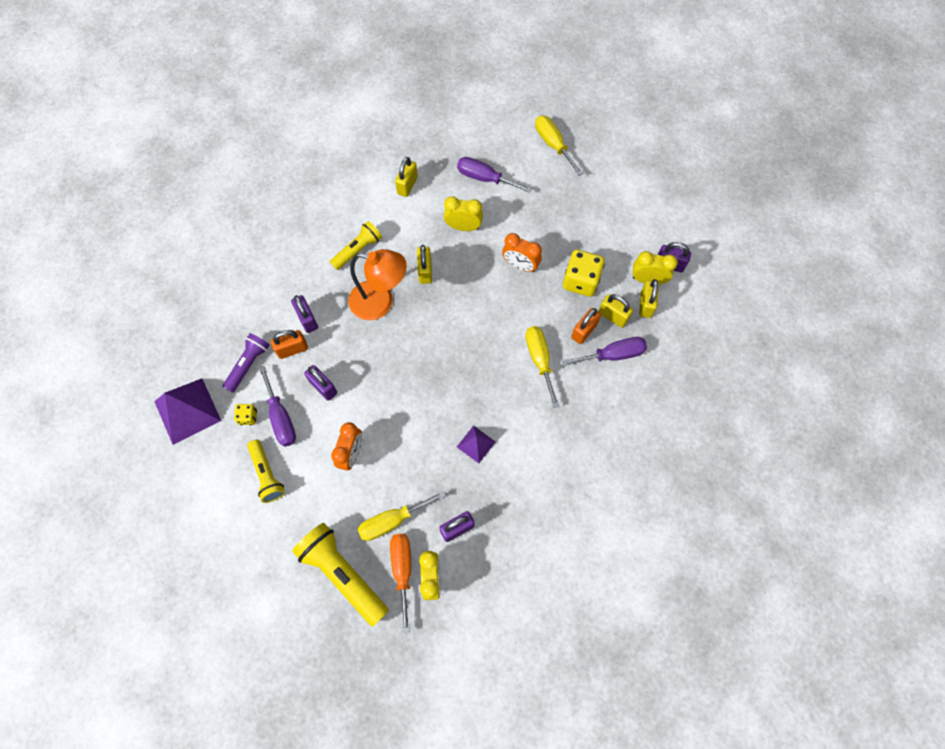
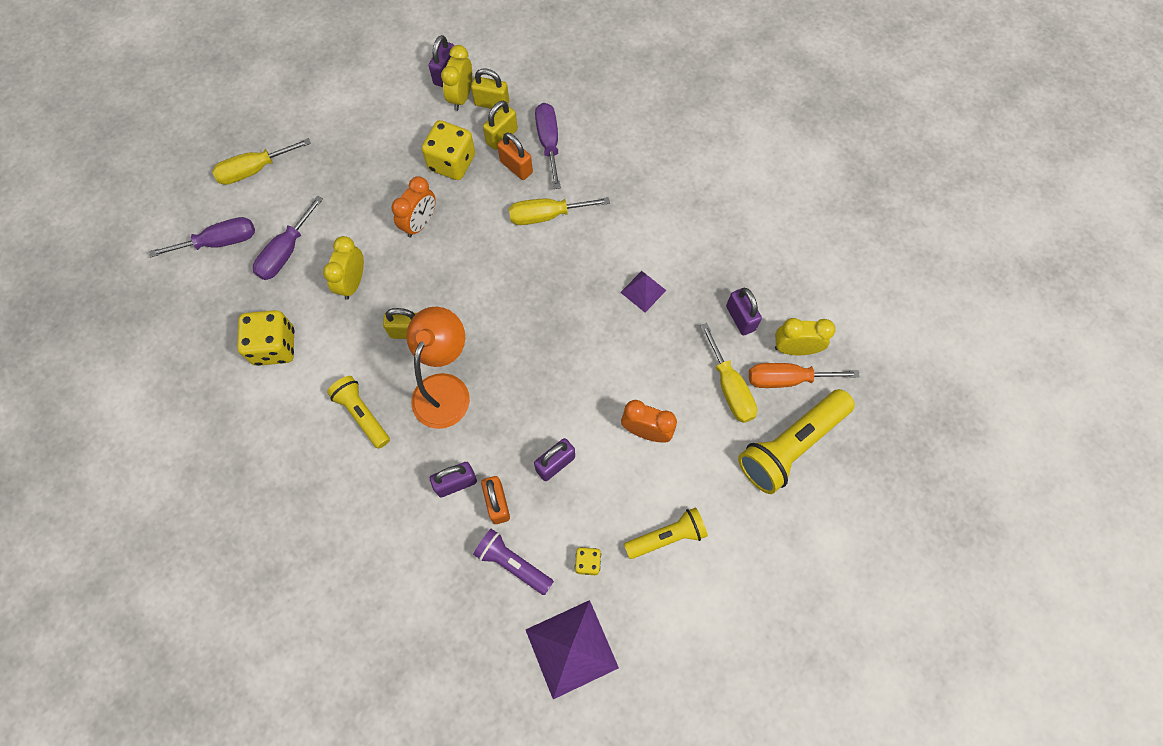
camera: 85 degrees left, 0 degrees up
(281, 417) = (592, 519): purple screwdriver -> purple screwdriver (220, 242)
(407, 185) = (274, 346): yellow padlock -> yellow dice

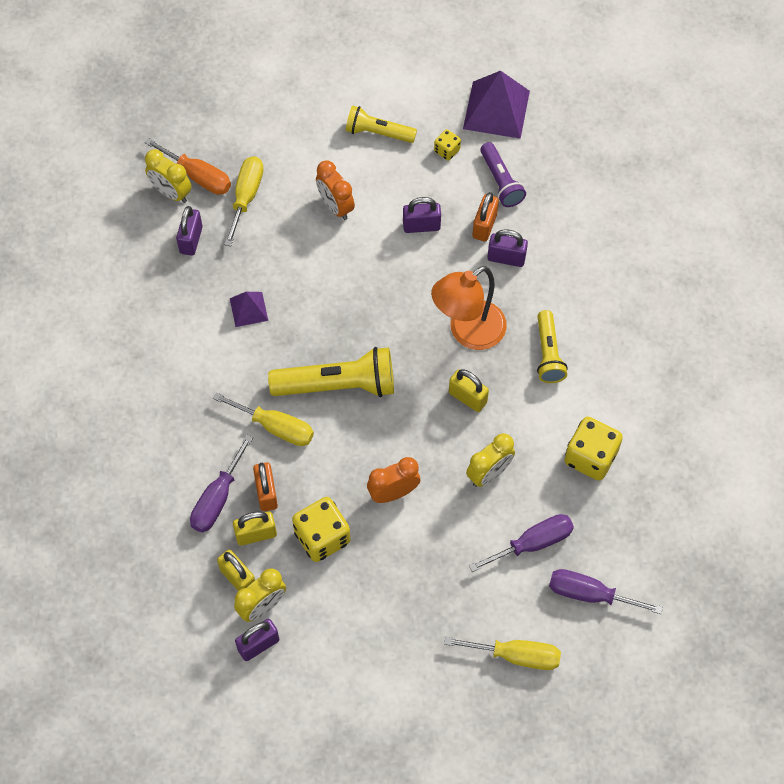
camera: 145 degrees left, 5 degrees down
(790, 445) = (238, 133): yellow flashlight -> yellow flashlight (338, 385)

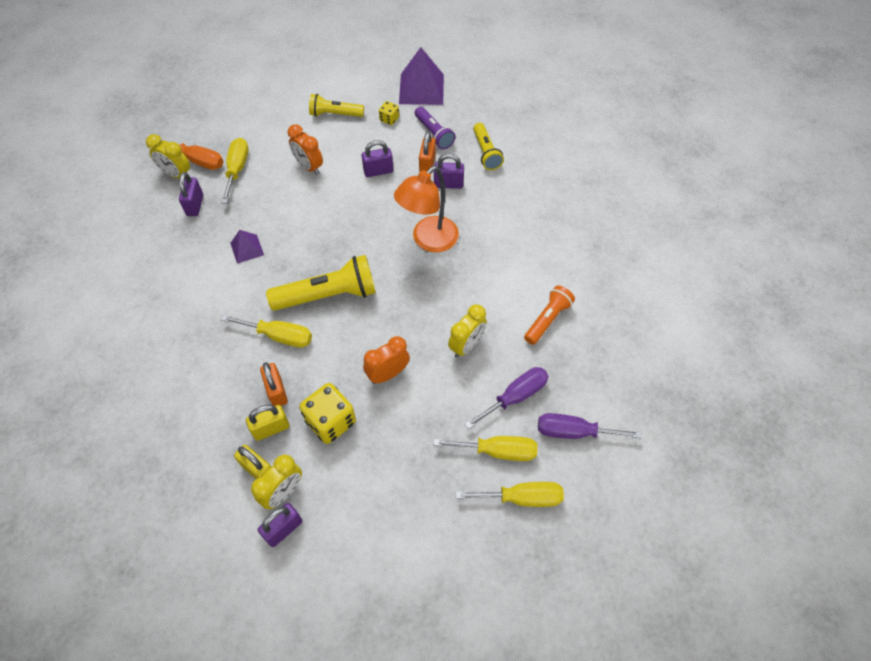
camera: 10 degrees left, 5 degrees down
(217, 498) = (233, 403): purple screwdriver -> none
(467, 397) = (437, 289): yellow padlock -> none
(500, 601) = (497, 451): none -> yellow screwdriver
(548, 354) = (495, 247): yellow flashlight -> yellow flashlight (486, 153)
(590, 457) = (547, 319): yellow dice -> orange flashlight

